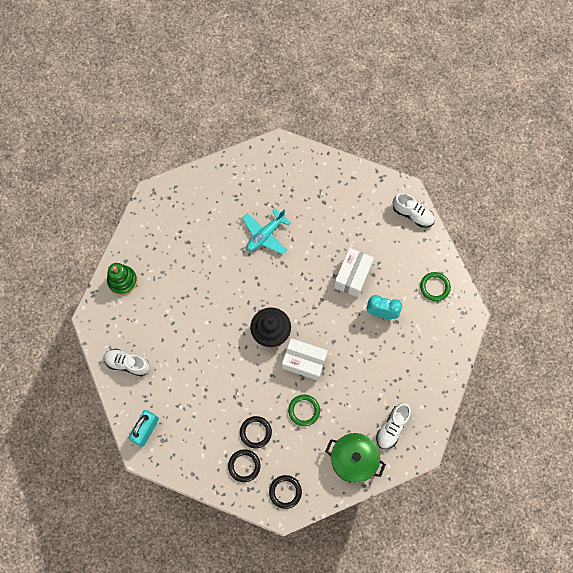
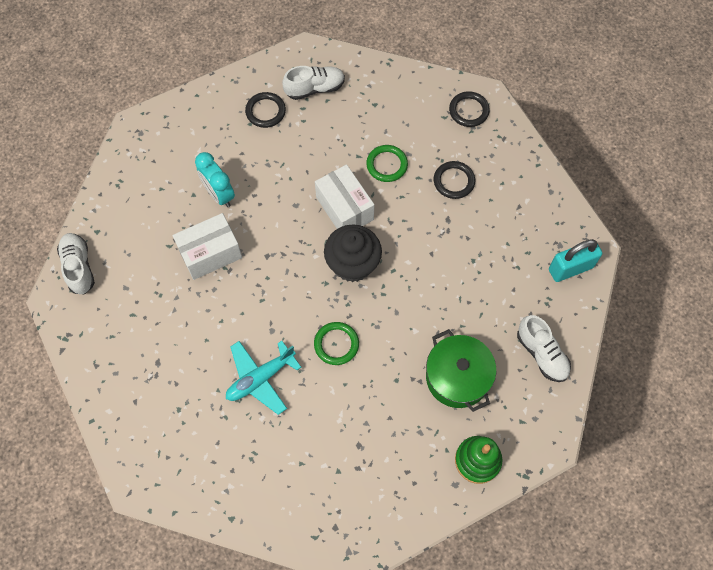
camera: 140 degrees left, 5 degrees down
(244, 466) = (491, 160): black ring -> black ring (265, 111)
(265, 235) = (260, 378): turquoise plane -> turquoise plane turned 150 degrees clockwise
(353, 459) = (378, 90): green pot -> green pot (457, 377)
(435, 287) = (140, 177): green ring -> green ring (336, 344)

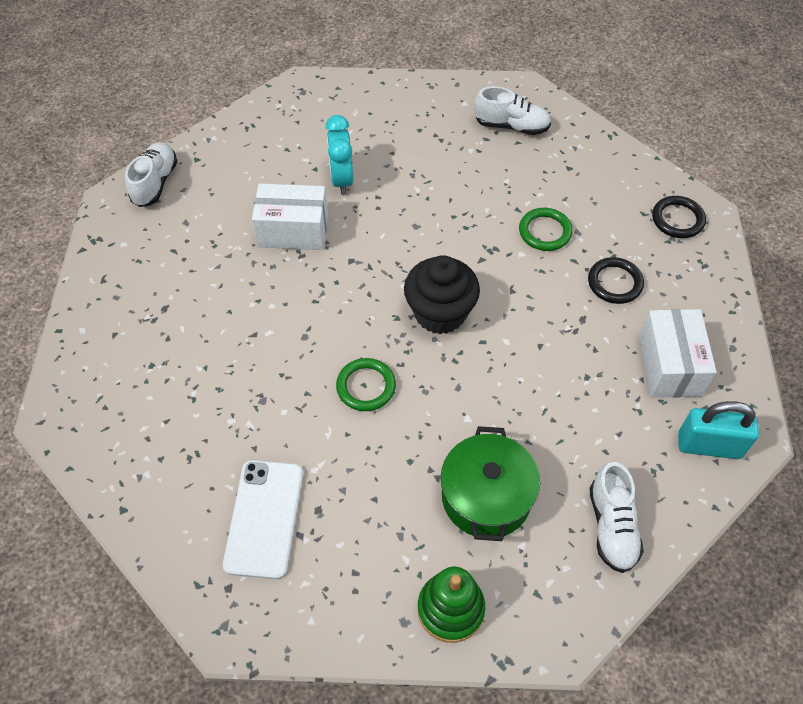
camera: 30 degrees right, 10 degrees down
(260, 378) = (258, 379): turquoise plane -> none
(265, 111) = (443, 125): black ring -> none
(328, 470) = (264, 518): none -> white phone
(344, 208) = (468, 253): white box -> white box (669, 365)

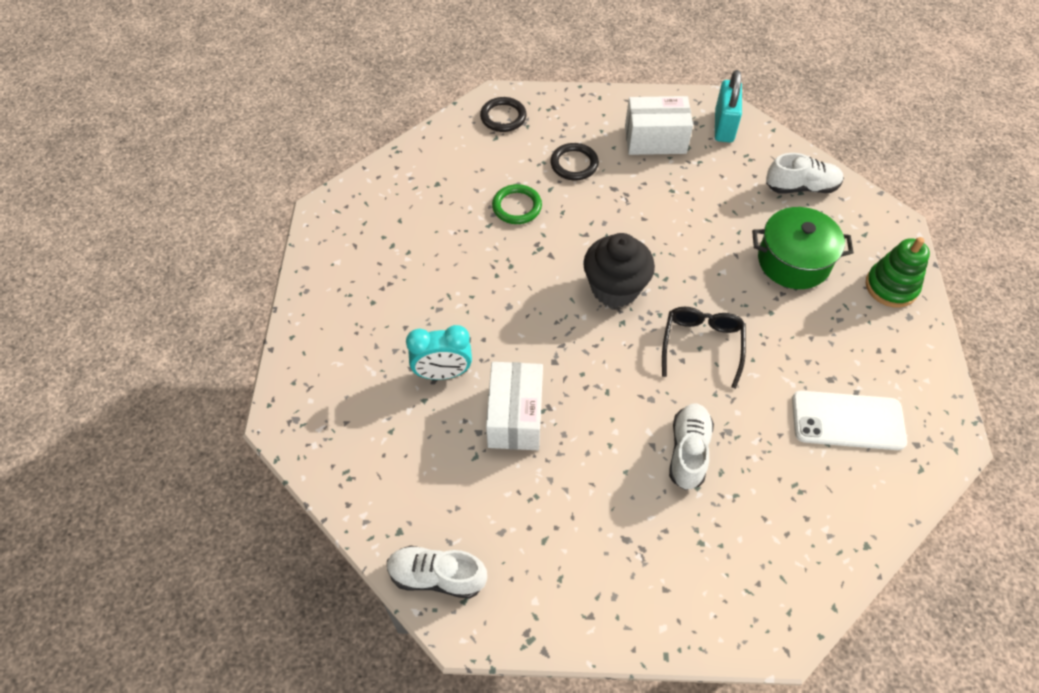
camera: 90 degrees left, 0 degrees up
(366, 386) = (702, 346): green ring -> black glasses
(511, 126) = (376, 224): white shoe -> white shoe (688, 451)

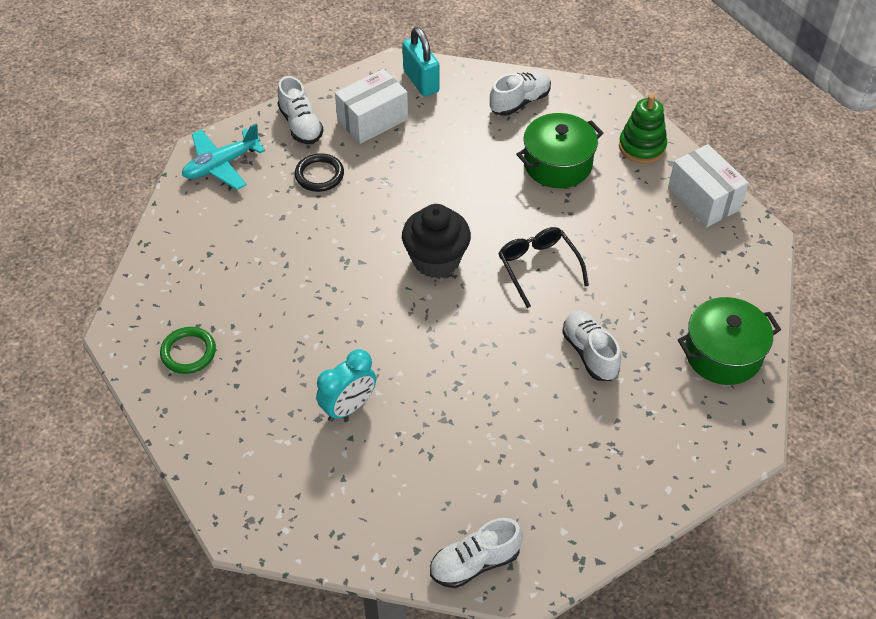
camera: 35 degrees left, 5 degrees down
(503, 117) = (221, 165): black ring -> turquoise plane
(515, 417) = (437, 406): white box -> white box (703, 199)
(517, 206) = (298, 236): green ring -> green ring (188, 352)
(591, 115) = (300, 125): none -> white shoe
(820, 531) = (723, 354): none -> green pot
(847, 420) = (683, 263): white phone -> none

